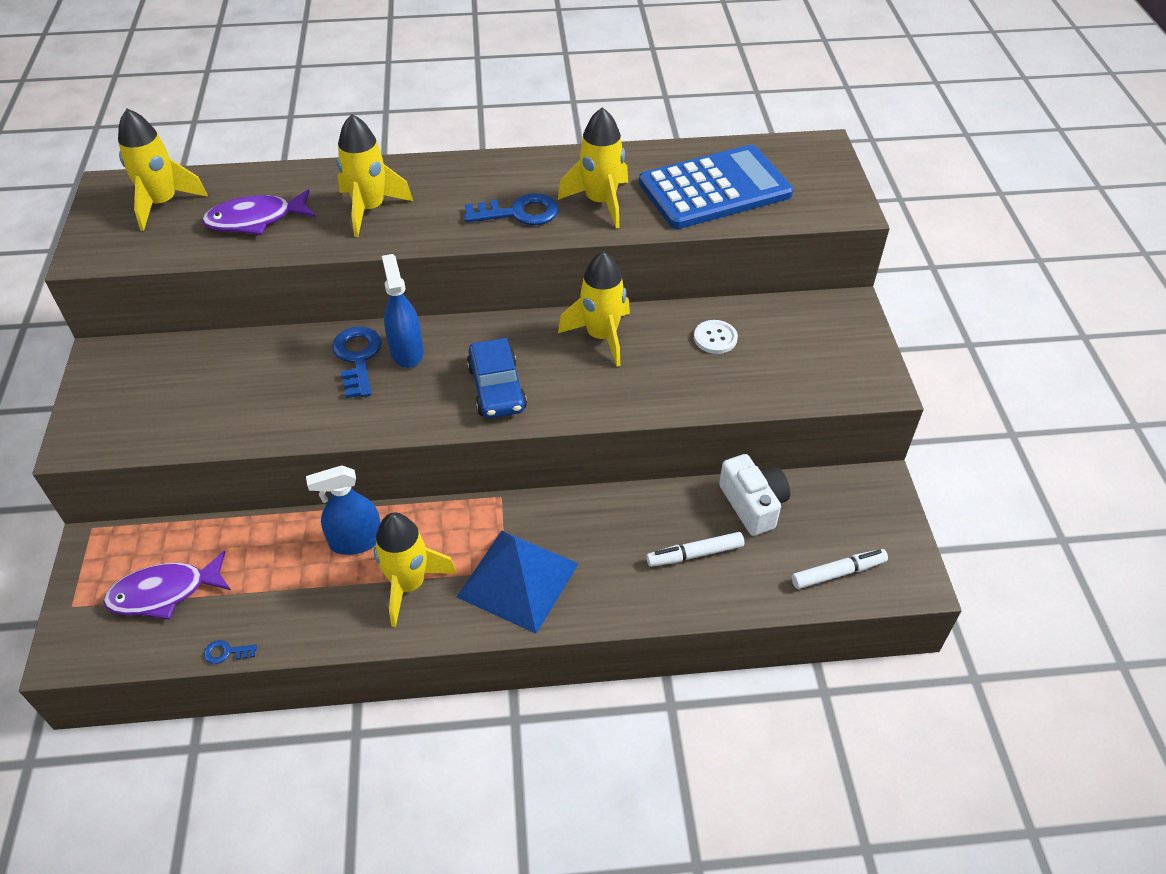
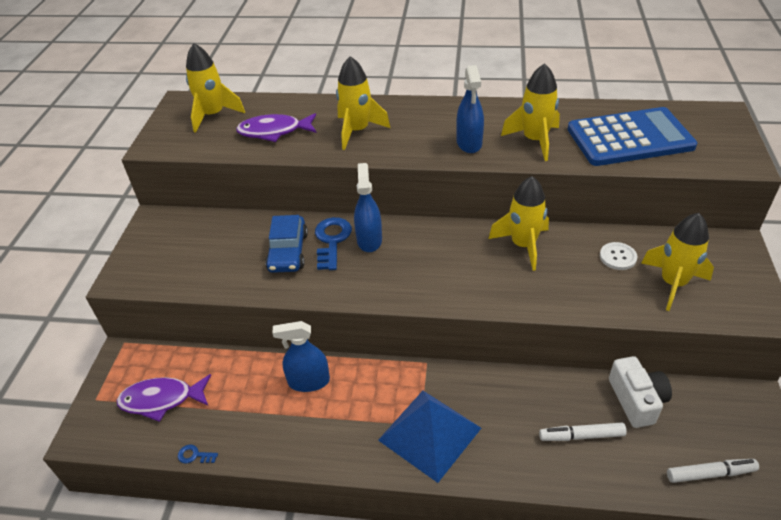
camera: 15 degrees right, 5 degrees down
(409, 584) = (342, 423): yellow rocket -> yellow rocket (672, 283)
(497, 388) = (434, 276): blue car -> blue car (288, 252)
(519, 213) = (469, 143): blue key -> blue spray bottle

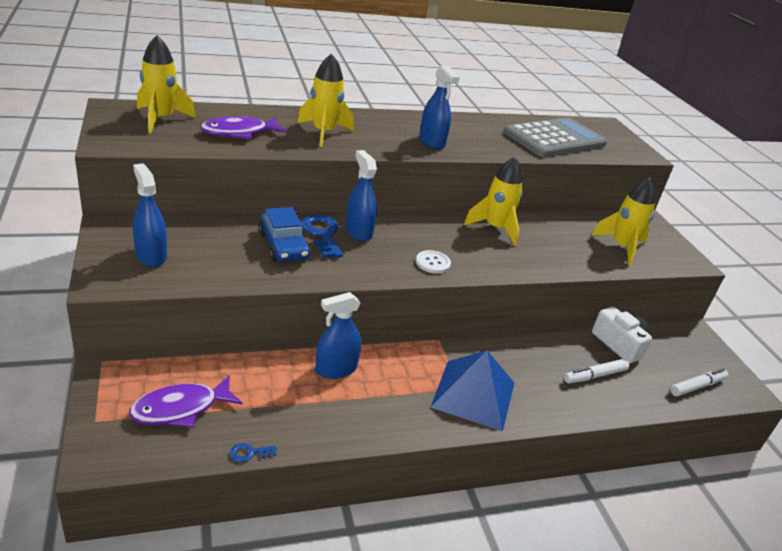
camera: 30 degrees left, 10 degrees down
(170, 254) = (151, 255): none -> blue spray bottle
(534, 140) = (484, 140): yellow rocket -> none
(618, 257) = (572, 232): white button -> white button (432, 263)
(629, 138) = (554, 139): blue calculator -> grey calculator

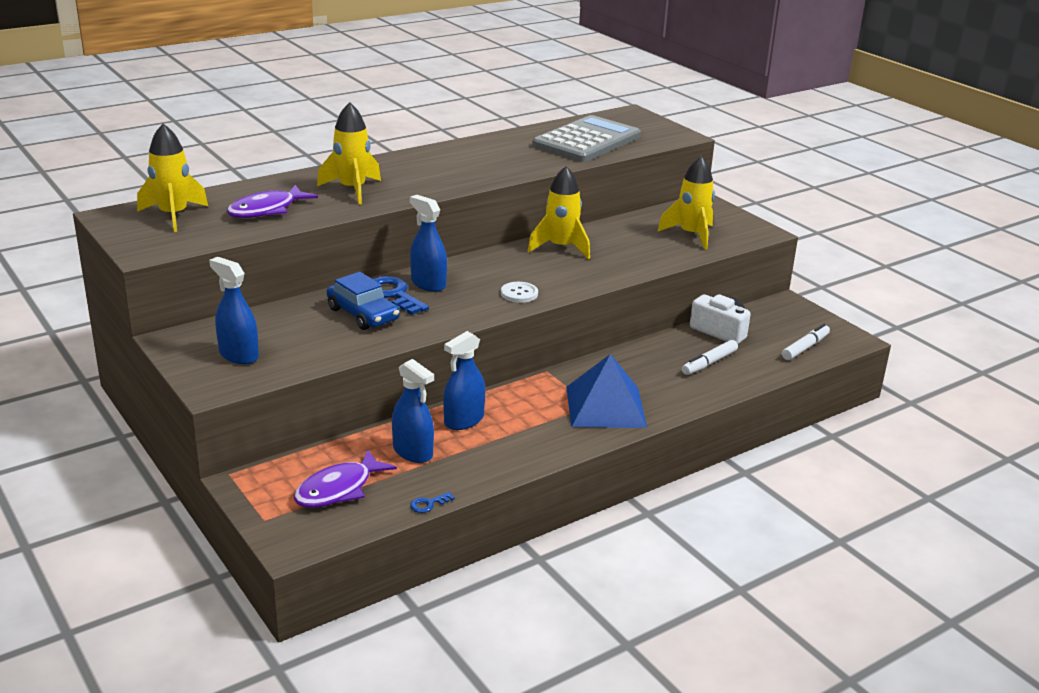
camera: 15 degrees left, 5 degrees down
(432, 142) = (467, 173): blue spray bottle -> blue spray bottle (413, 452)

